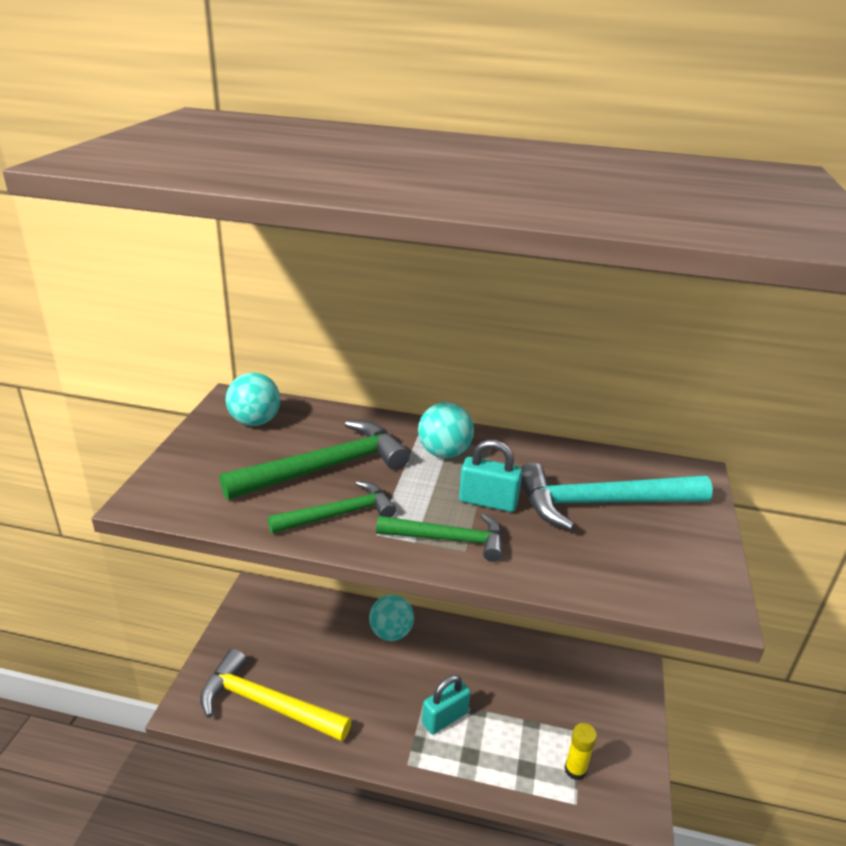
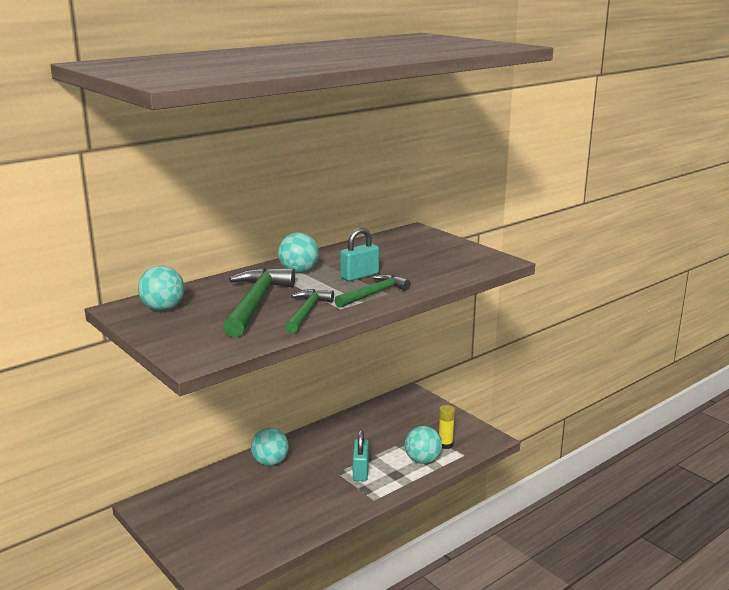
camera: 50 degrees left, 10 degrees down
(267, 704) = (257, 538): yellow hammer -> none
(521, 765) = (422, 460): none -> turquoise ball
(601, 503) = (403, 254): turquoise hammer -> none

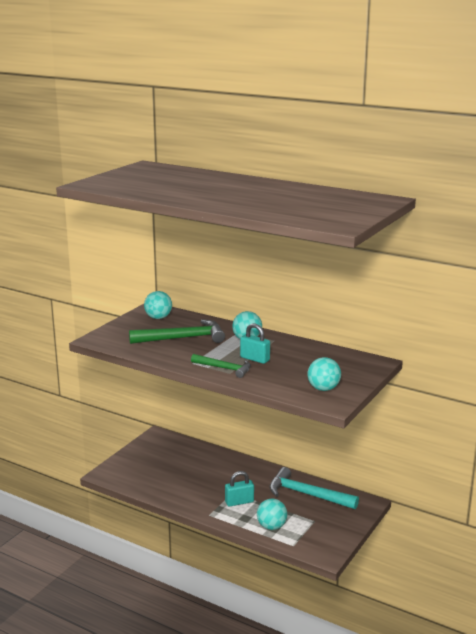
camera: 70 degrees right, 0 degrees up
(270, 462) = (227, 463): turquoise ball -> turquoise ball (323, 389)
(307, 312) = (179, 354): green hammer -> none
(374, 424) = (307, 494): none -> turquoise hammer
(445, 444) = (301, 534): yellow glue stick -> none

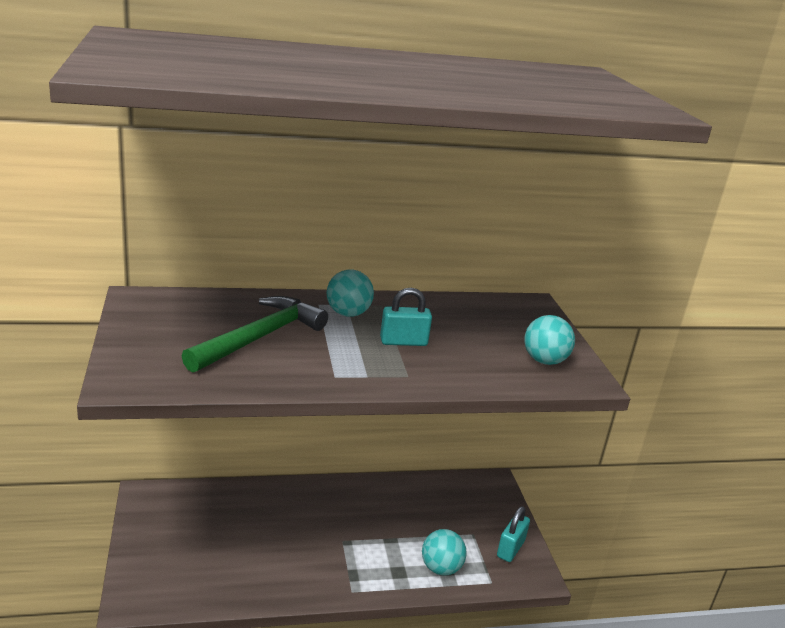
camera: 45 degrees left, 5 degrees up
(158, 318) = (170, 311): turquoise ball -> none
(224, 368) = (391, 371): green hammer -> none
(239, 502) = (366, 551): turquoise padlock -> turquoise padlock (510, 549)
(307, 494) = (426, 501): turquoise hammer -> none

